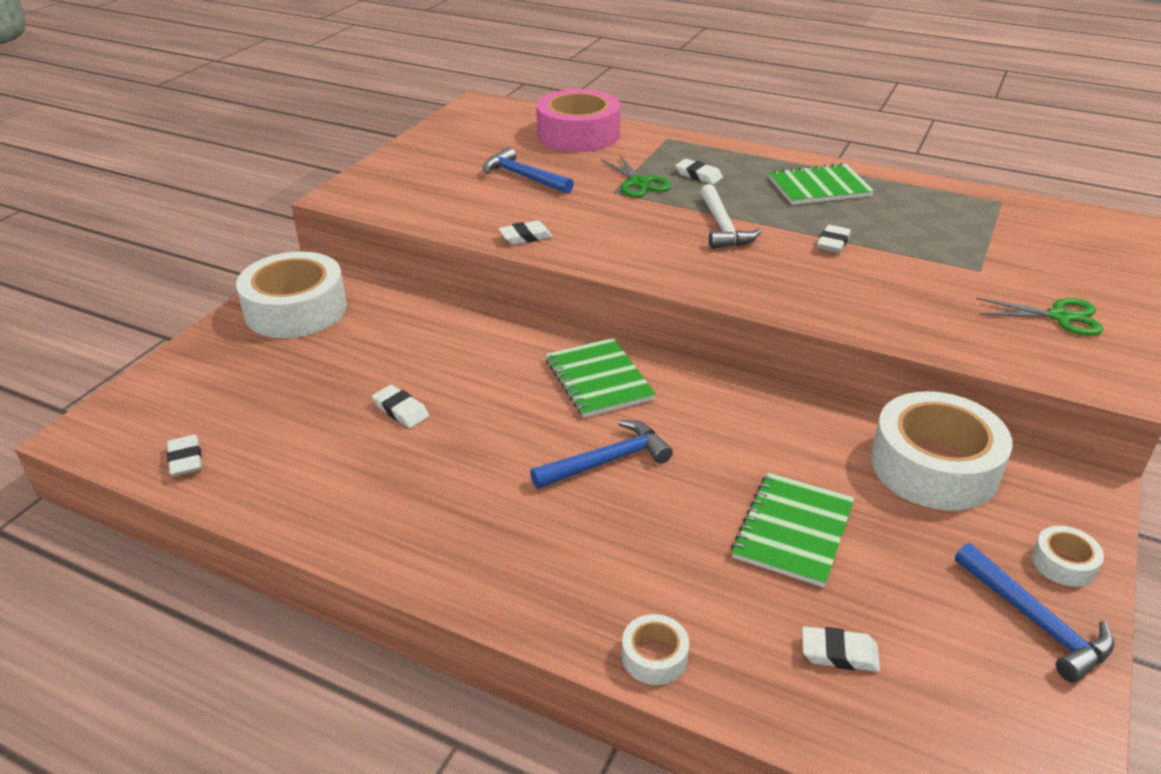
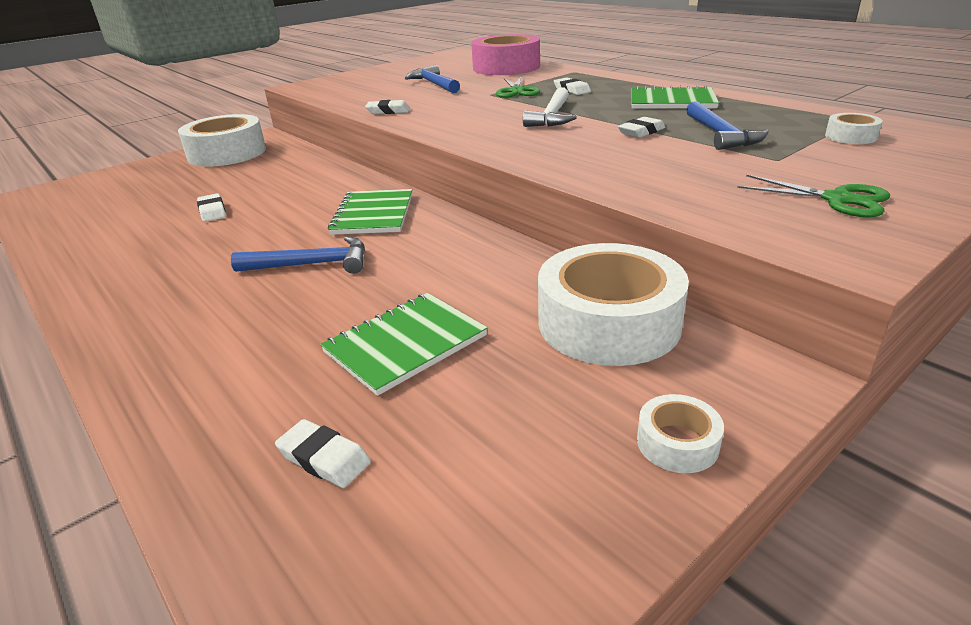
camera: 25 degrees right, 5 degrees down
(186, 459) = (52, 217): white eraser -> none
(654, 656) = (161, 411): white tape -> white tape (850, 136)
(1035, 621) = (581, 493): blue hammer -> blue hammer (721, 134)

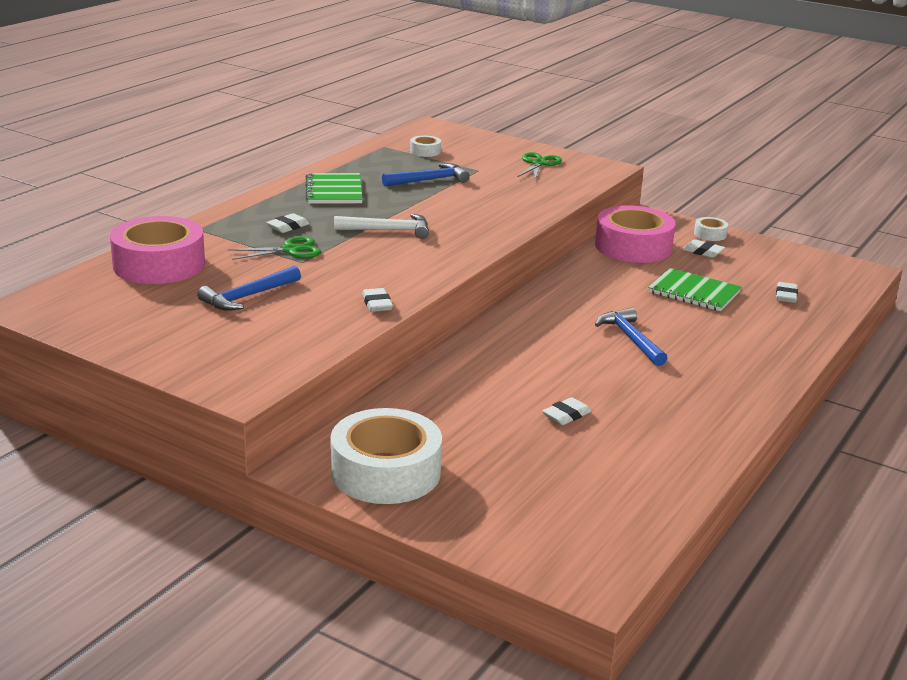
camera: 110 degrees left, 5 degrees down
(373, 214) = (532, 332): green notebook -> none
(608, 322) = (633, 246): white tape -> pink tape
(641, 132) = (428, 201): white eraser -> white eraser (703, 252)

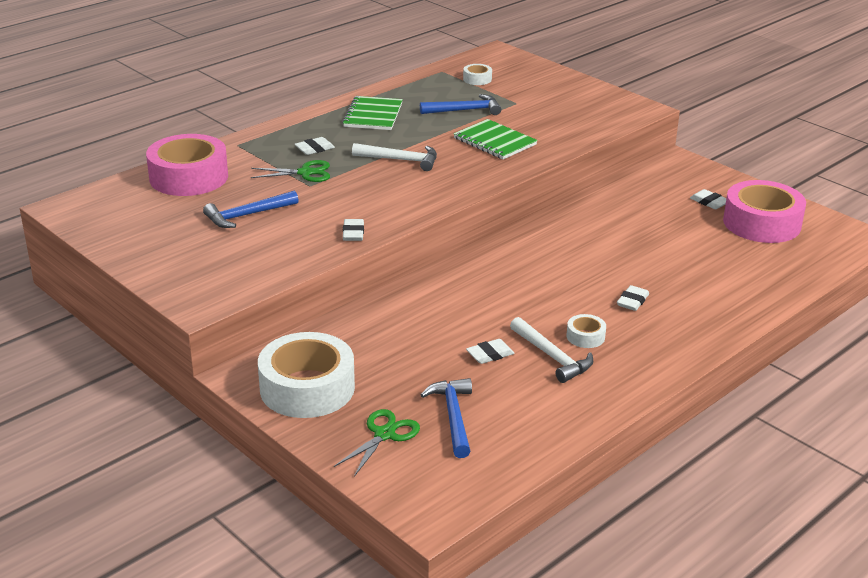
camera: 15 degrees right, 5 degrees up
(539, 164) = (577, 100): green scissors -> green scissors (384, 434)
(630, 339) = (589, 286): blue hammer -> blue hammer (453, 417)
(632, 410) = (552, 357): none -> white hammer
(633, 246) = (643, 191): pink tape -> pink tape (761, 223)
(694, 292) = (676, 244): green notebook -> green notebook (495, 141)
(710, 234) = (727, 184): white tape -> white tape (585, 336)
(786, 296) = (766, 257): white eraser -> white eraser (632, 301)

